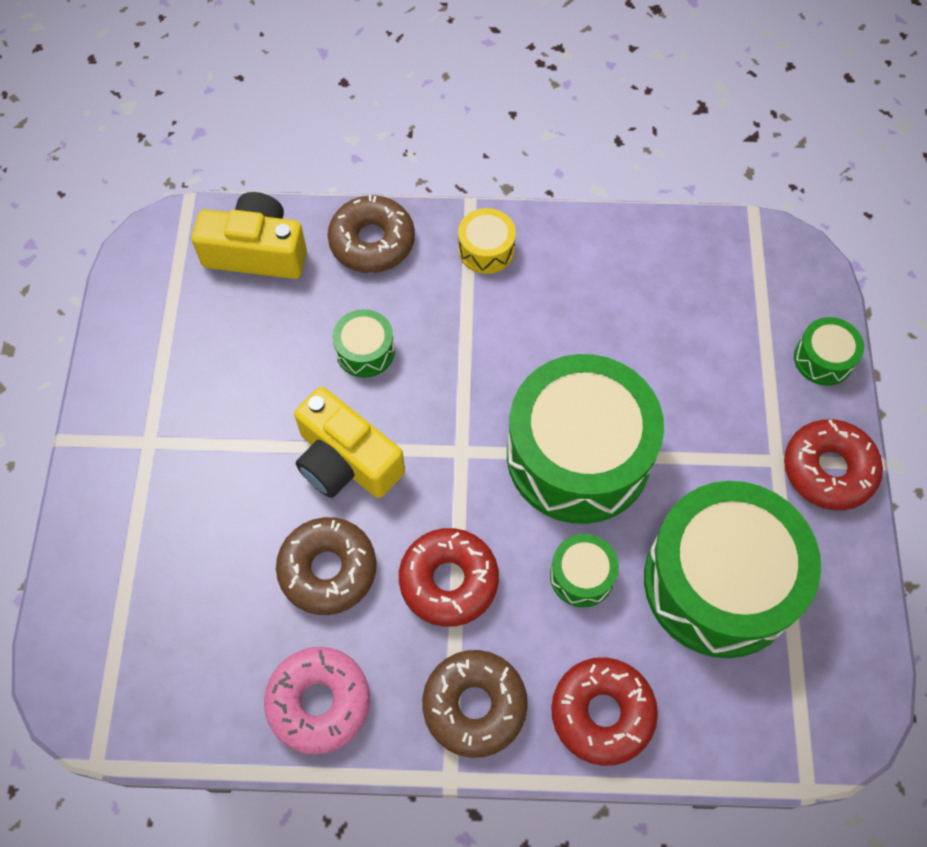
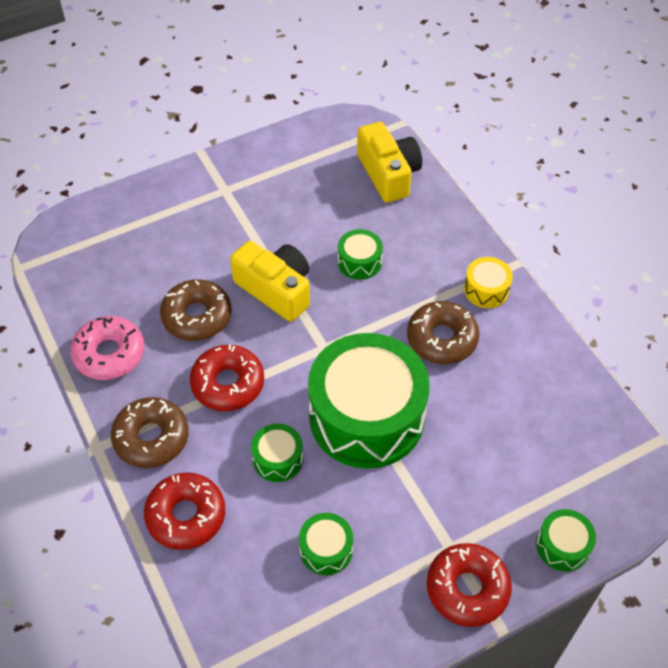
camera: 60 degrees right, 10 degrees down
(346, 461) = (276, 290): yellow camera -> yellow camera turned 120 degrees clockwise
(372, 242) = (442, 226): brown donut -> brown donut (442, 339)
(719, 582) = (326, 549): green drum -> green drum, size x0.43

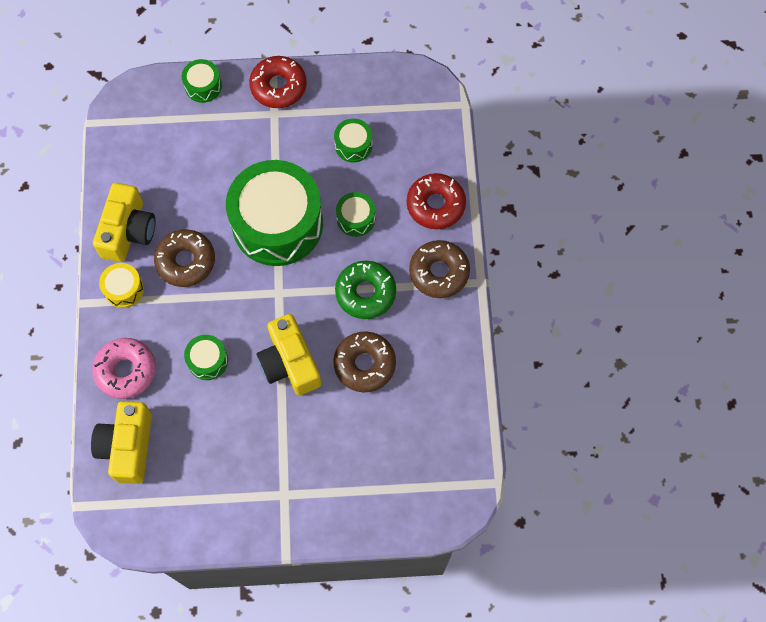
camera: 155 degrees left, 15 degrees up
(109, 354) = (446, 358): pink donut -> pink donut (126, 370)
(228, 384) = (365, 293): red donut -> green donut
(524, 344) = (128, 231): none -> yellow camera

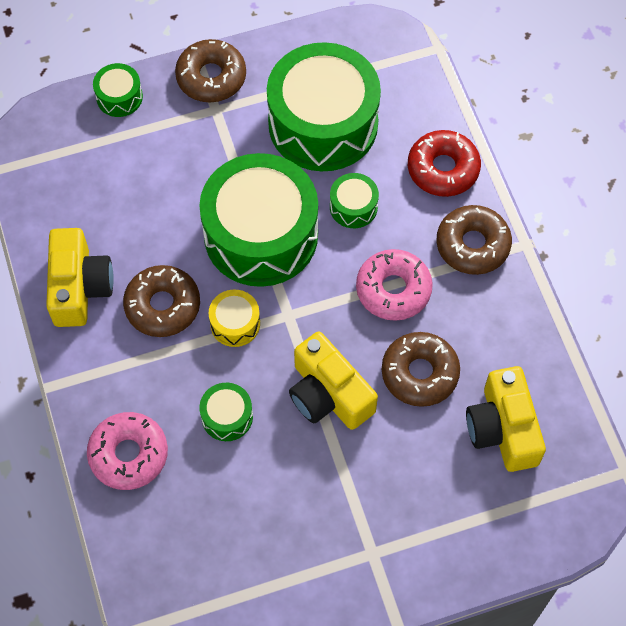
camera: 15 degrees left, 5 degrees down
(124, 289) = (95, 357): yellow drum -> yellow drum (235, 324)
(128, 446) = (159, 546): yellow camera -> yellow camera (503, 429)
(278, 86) = (211, 77): red donut -> brown donut
(353, 145) = (323, 124): green drum -> green drum, size x2.35
(365, 293) = (393, 290): green donut -> pink donut

